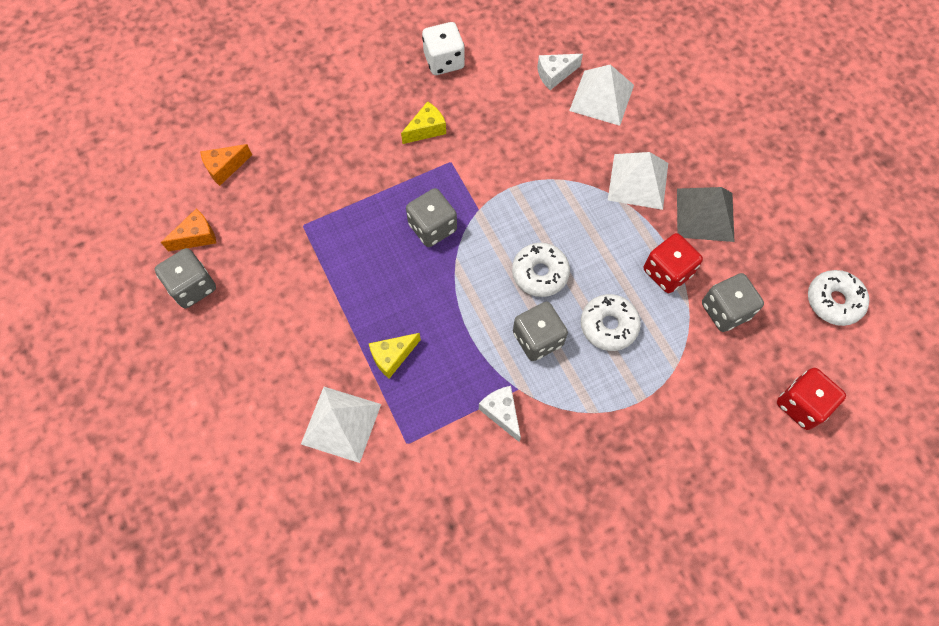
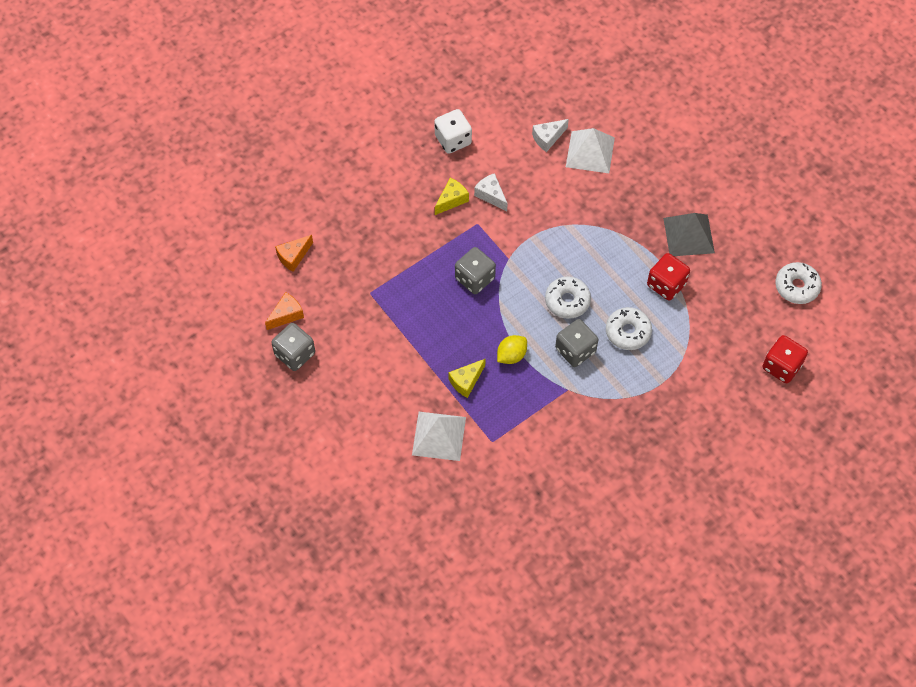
camera: 10 degrees left, 5 degrees down
(456, 332) = (511, 355): none -> yellow lemon
(501, 413) = (559, 408): white cheese -> white cheese (491, 195)
(638, 181) = (631, 216): white pyramid -> none
(725, 310) = (715, 307): grey dice -> none

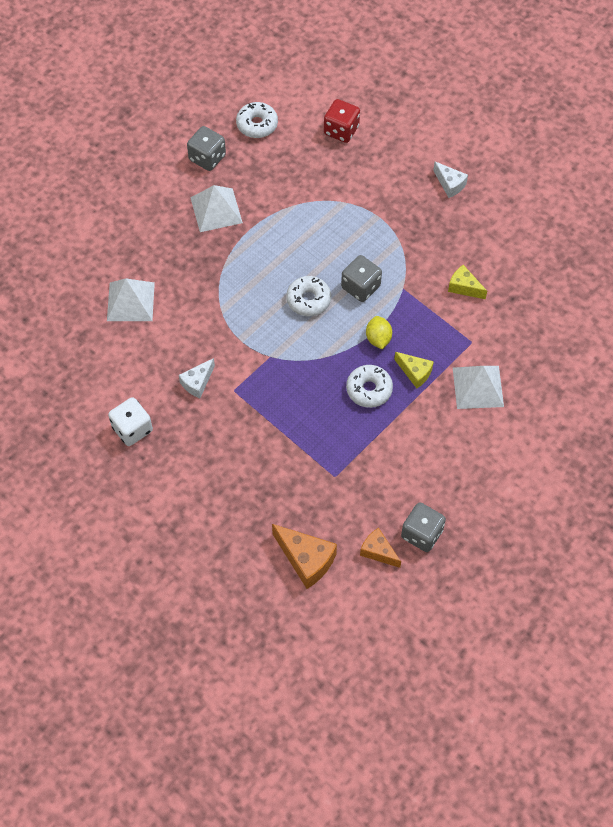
camera: 100 degrees left, 0 degrees up
(293, 256) = (306, 560): orange cheese -> orange cheese, size x1.61
(452, 200) = (209, 418): yellow cheese -> yellow cheese (464, 287)
(474, 278) = (299, 383): grey dice -> grey dice (207, 158)
(511, 355) = (378, 339): yellow lemon -> yellow lemon turned 45 degrees clockwise
(548, 138) = (118, 341): white cheese -> white cheese (450, 184)
(628, 332) = (332, 247): white donut -> white donut (369, 389)
(666, 284) = (274, 222): red dice -> none
(688, 235) = (216, 210): grey pyramid -> white pyramid

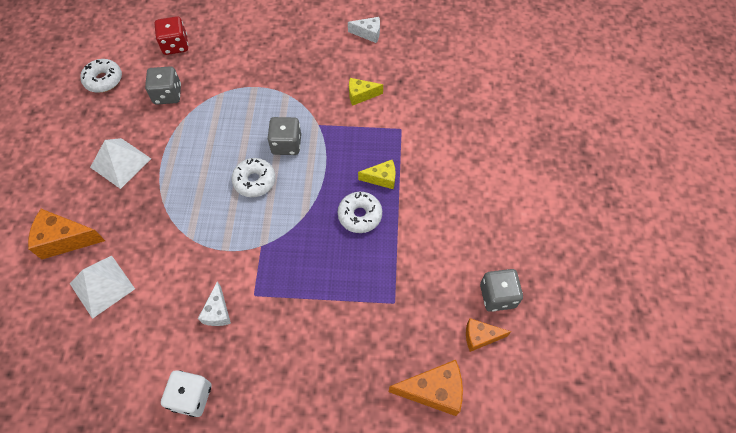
camera: 40 degrees left, 0 degrees up
(130, 245) = (65, 239): none -> orange cheese
(207, 158) = (81, 128): grey dice -> grey dice (168, 94)
(378, 339) = (333, 173): yellow lemon -> none
(450, 184) = (288, 34): white cheese -> white cheese (368, 34)
(478, 387) = (434, 157): white pyramid -> none

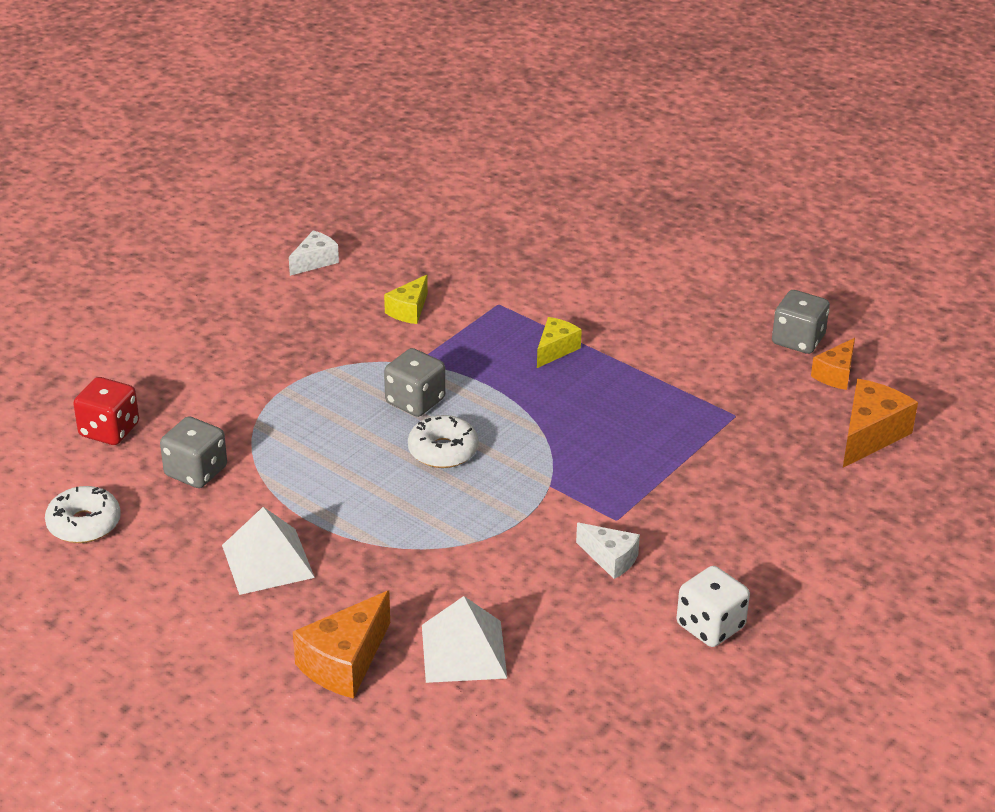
camera: 55 degrees left, 25 degrees down
(360, 215) = (590, 389): white donut -> none

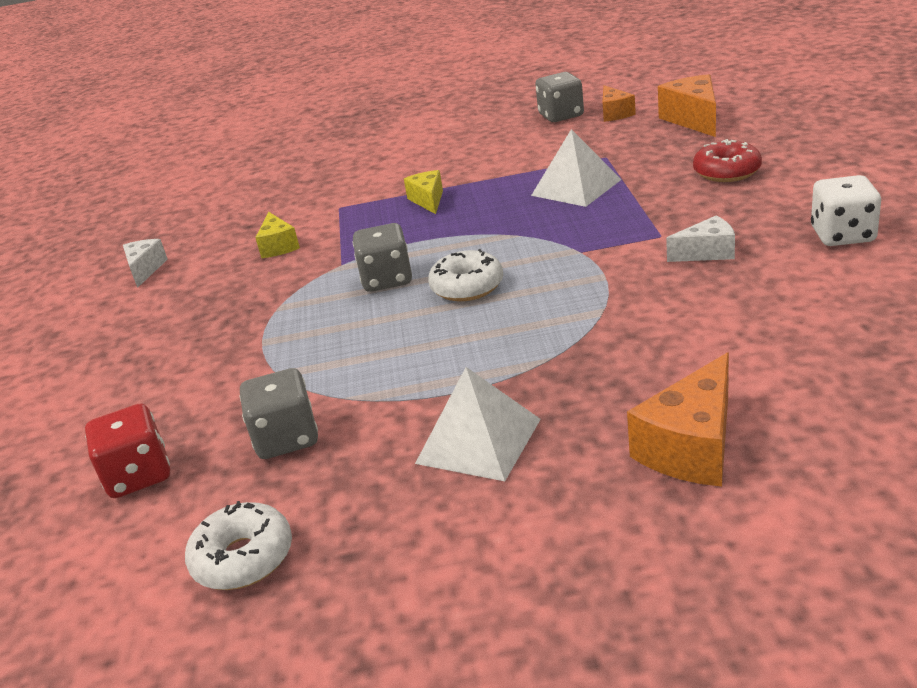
camera: 40 degrees left, 5 degrees down
(344, 662) = (691, 447): orange cheese -> orange cheese turned 45 degrees clockwise
(463, 651) = (749, 366): white pyramid -> white pyramid (576, 187)
(772, 507) = (726, 172): none -> red donut

